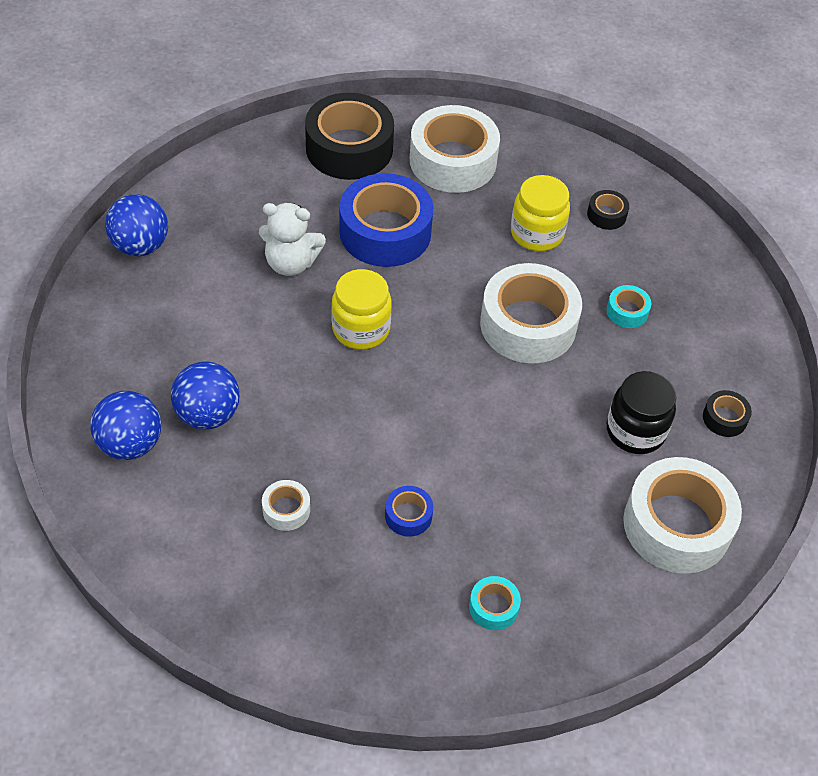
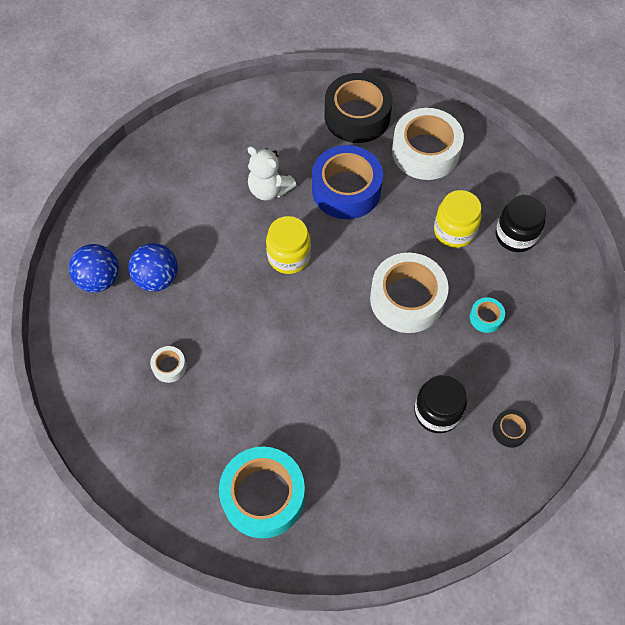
camera: 30 degrees right, 10 degrees up
(140, 246) = (179, 140): blue ball -> none
(408, 515) = (244, 405): blue tape -> none
(493, 607) = (263, 496): turquoise tape -> turquoise tape, size x2.28
(606, 215) = (515, 235): black tape -> black jar
(676, 525) = (425, 495): white tape -> none

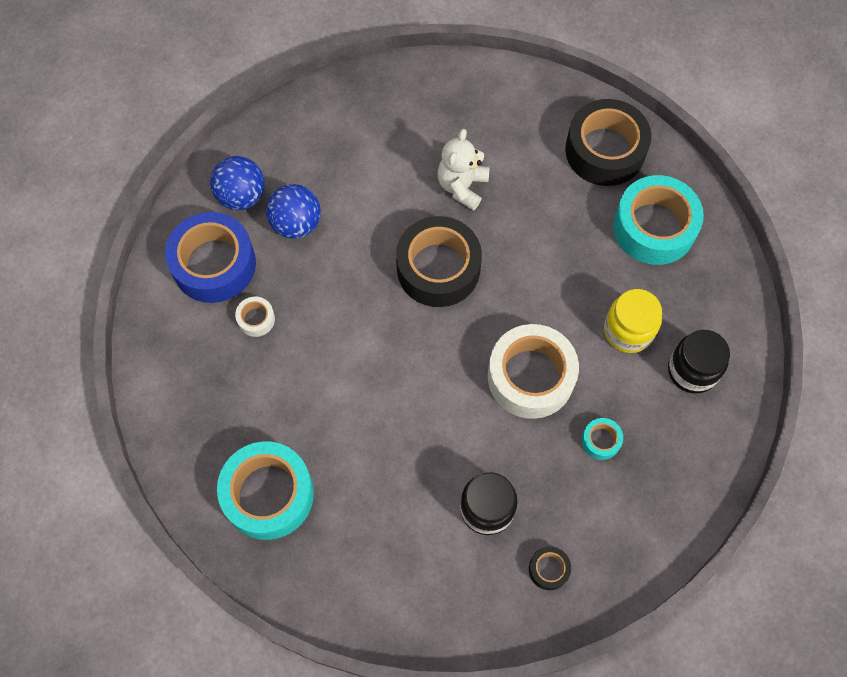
camera: 30 degrees right, 5 degrees up
(269, 189) = (462, 186): white teddy bear -> white teddy bear turned 45 degrees clockwise
(289, 257) = (438, 268): yellow jar -> black tape
(346, 190) = (542, 227): blue tape -> blue tape (214, 264)
(425, 152) = (654, 227): white tape -> turquoise tape

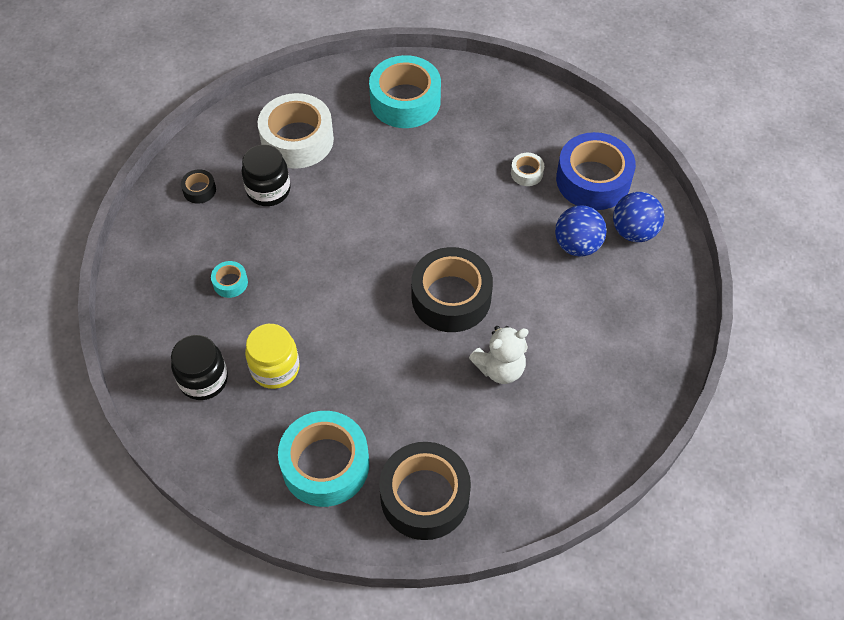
camera: 135 degrees right, 10 degrees down
(462, 186) = (500, 368): white teddy bear -> white teddy bear turned 90 degrees clockwise
(530, 377) = (315, 282): white tape -> white tape (297, 140)

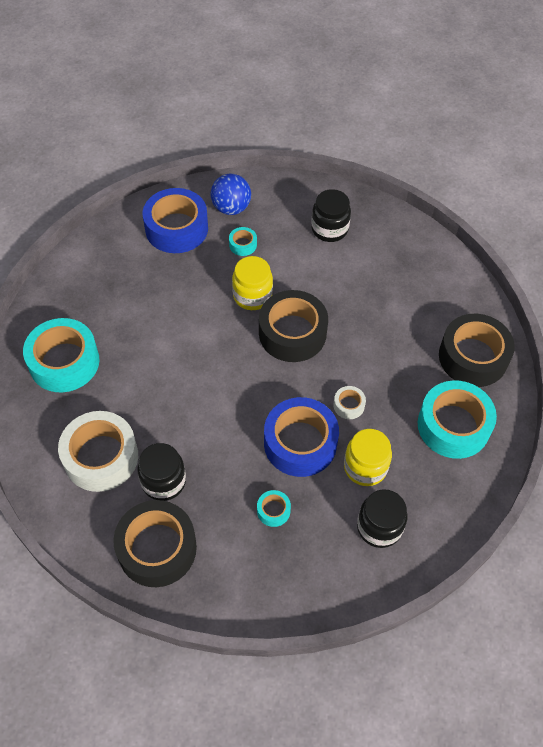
camera: 90 degrees left, 0 degrees up
(199, 190) = (157, 548): black tape -> black tape, size x2.28
(307, 306) = (300, 443): none -> blue tape
(500, 368) = (359, 303): white teddy bear -> none
(501, 257) = (252, 296): none -> yellow jar
(526, 173) = (164, 273): white tape -> white tape (349, 405)
(577, 245) = (243, 245): blue ball -> turquoise tape
(615, 337) = (329, 229): none -> black jar

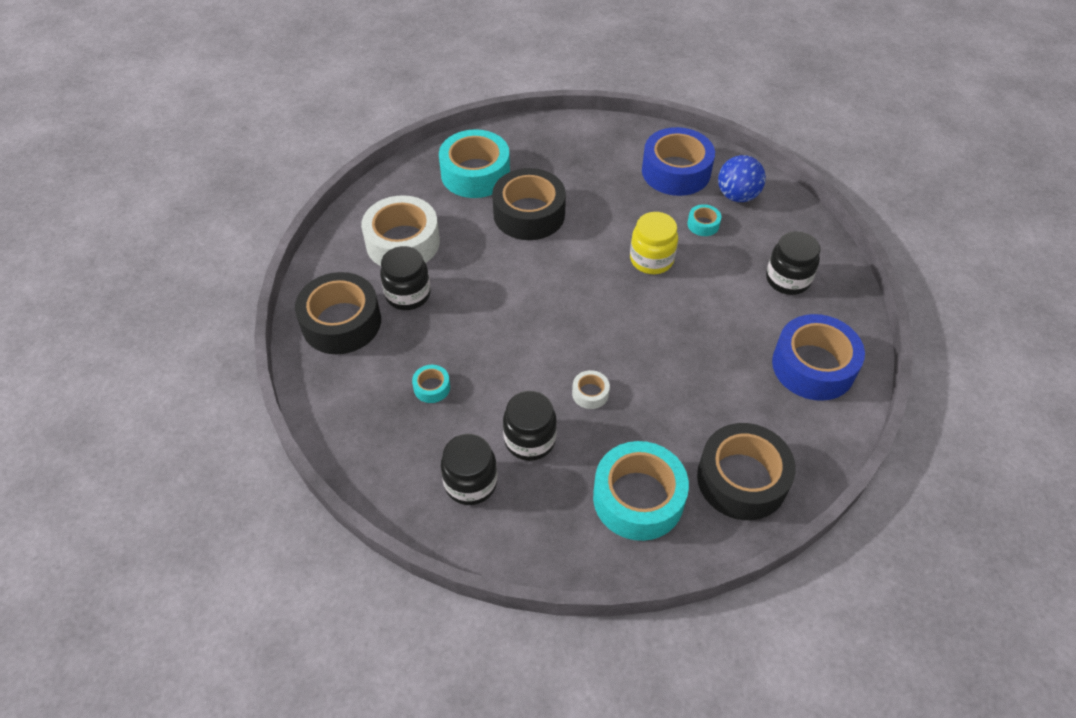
camera: 60 degrees right, 5 degrees down
(292, 333) = (636, 309): black tape -> black tape (529, 214)
(300, 443) = (518, 374): blue tape -> blue tape (813, 366)
(365, 467) = (530, 440): yellow jar -> black jar

